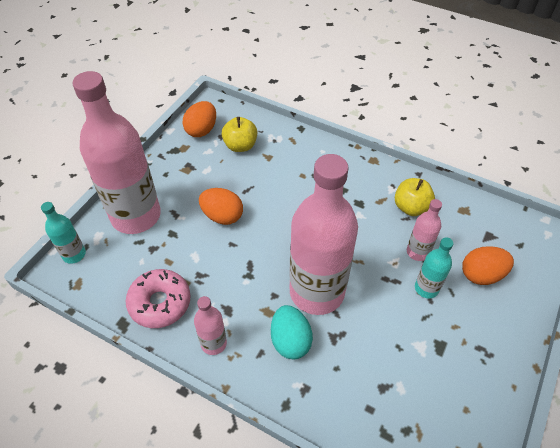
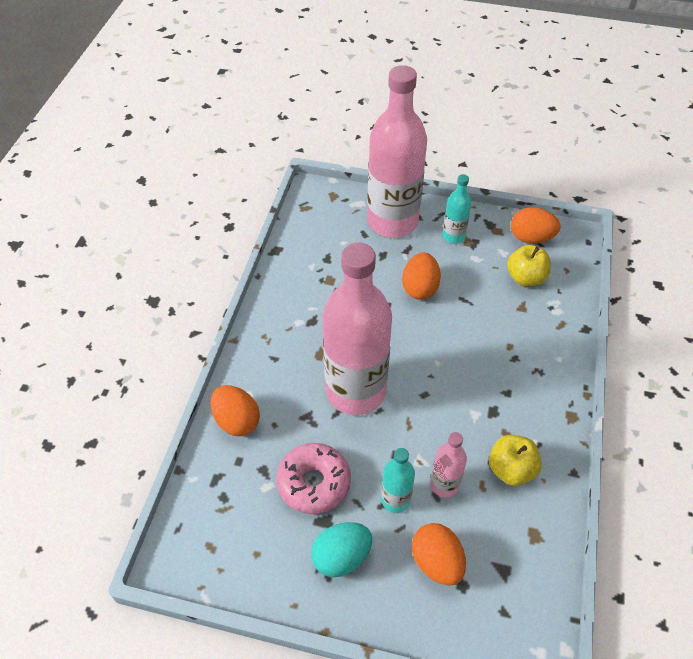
camera: 75 degrees right, 0 degrees up
(74, 254) = (333, 194): turquoise bottle -> turquoise bottle (453, 236)
(160, 303) = (304, 269): pink donut -> pink donut (314, 483)
(213, 343) = (274, 320): pink bottle -> none
(290, 341) = (293, 379): turquoise egg -> turquoise egg (341, 557)
(325, 402) = (237, 421): none -> orange egg

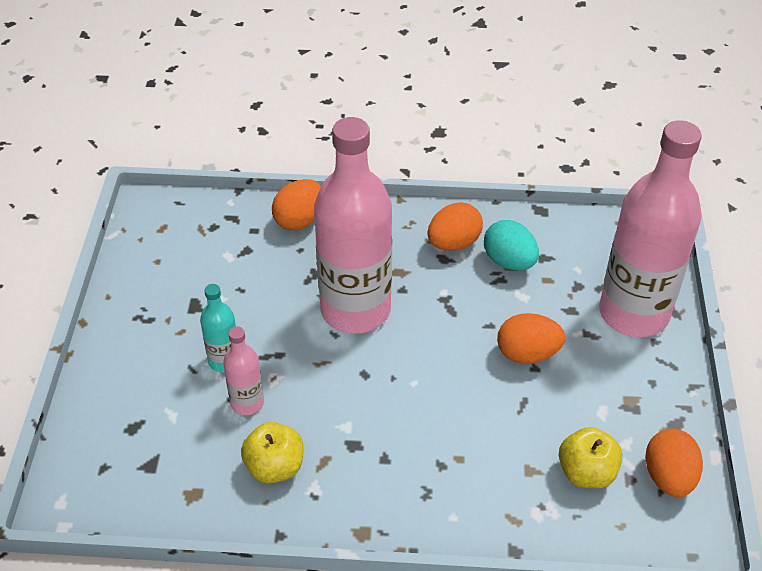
camera: 80 degrees right, 5 degrees down
(314, 483) = (236, 291): pink donut -> none
(341, 557) = (157, 324): turquoise egg -> turquoise egg (509, 262)
(436, 562) = (155, 403): orange egg -> orange egg (453, 243)
(453, 236) = (634, 382): turquoise bottle -> none

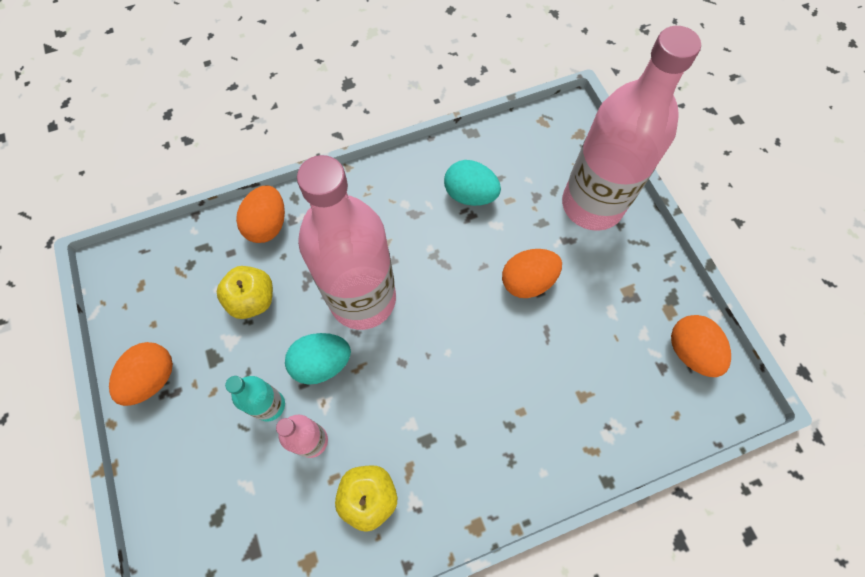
camera: 25 degrees left, 20 degrees up
(289, 346) = (322, 363): none -> turquoise egg
(453, 243) = (415, 195): orange egg -> orange egg (152, 378)
(586, 472) = (627, 377): yellow apple -> yellow apple (253, 300)

